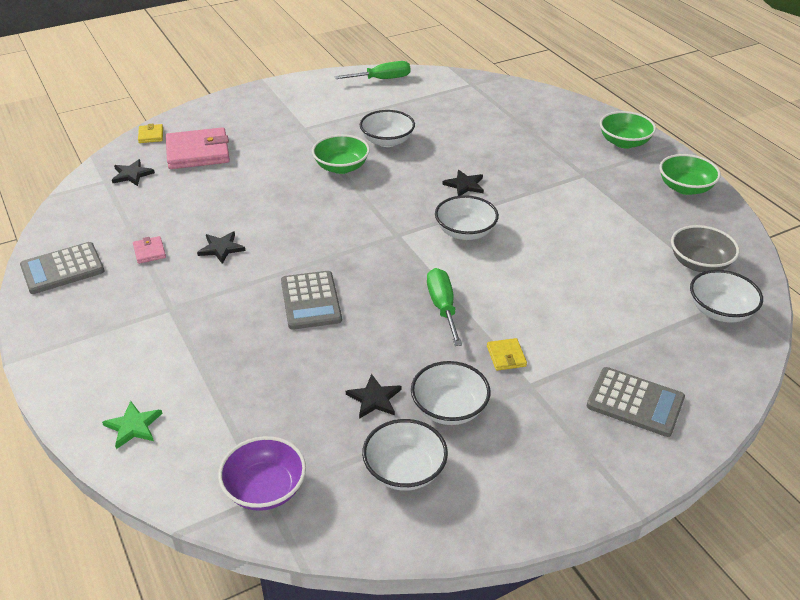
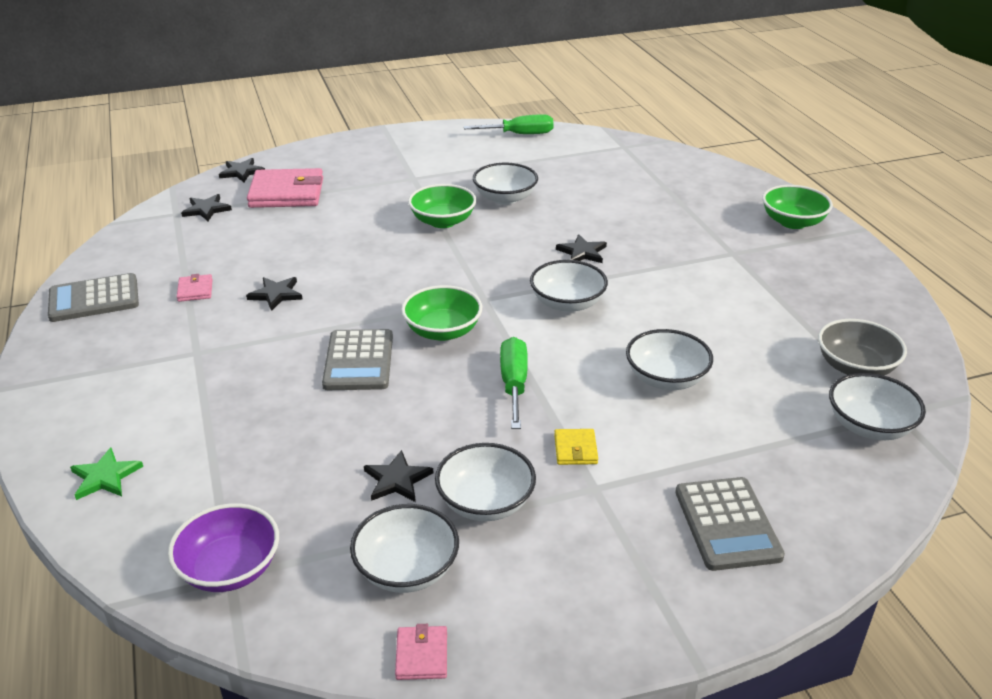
camera: 10 degrees right, 5 degrees down
(151, 135) = (242, 172): yellow wallet -> black star
(437, 536) = (421, 655): none -> pink wallet
(560, 289) = (666, 378): none -> white bowl
(635, 402) = (727, 524): grey calculator -> grey calculator turned 45 degrees clockwise
(685, 188) = (858, 279): green bowl -> green bowl (442, 331)

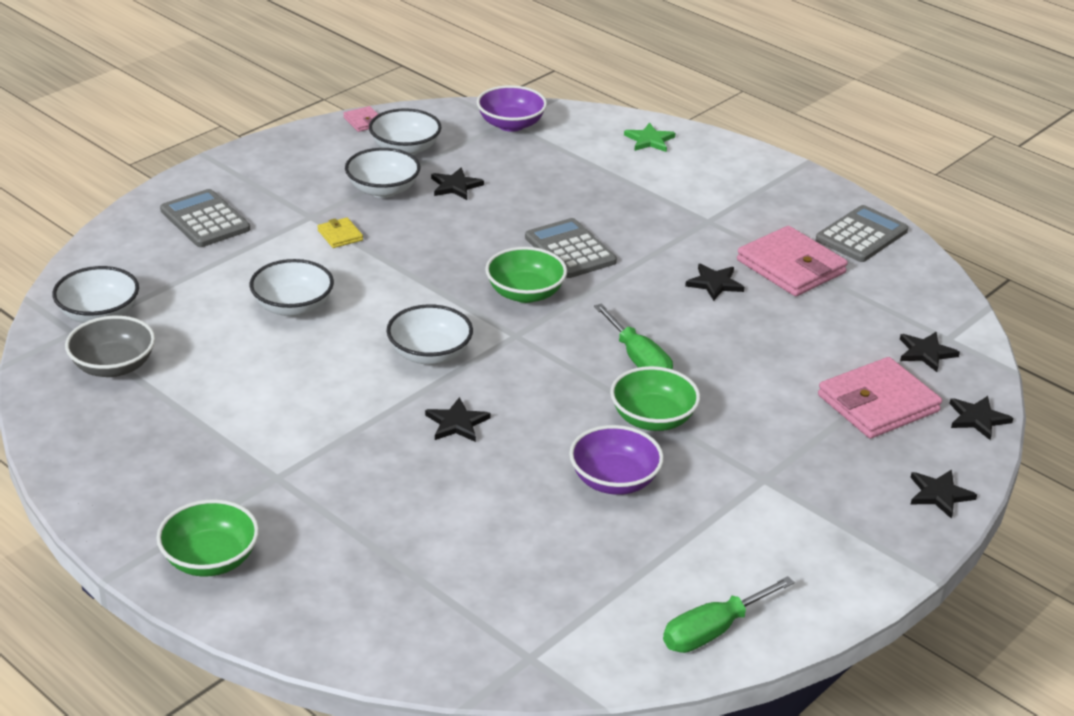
camera: 150 degrees right, 0 degrees up
(195, 290) = (791, 266): pink wallet -> pink wallet, size x2.18
(325, 149) = (939, 494): none -> black star
(505, 198) = (614, 480): white bowl -> purple bowl
(514, 384) = (423, 267): green screwdriver -> green screwdriver (638, 360)

